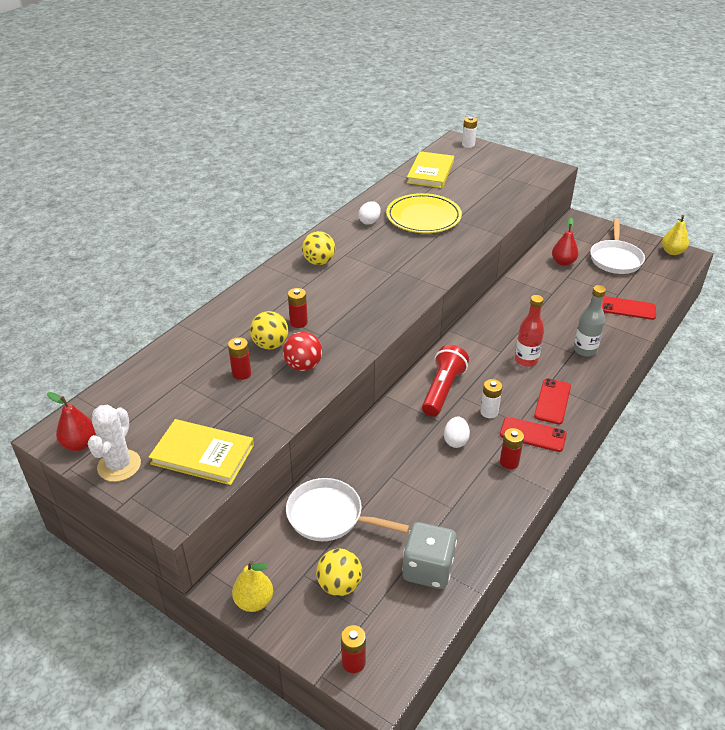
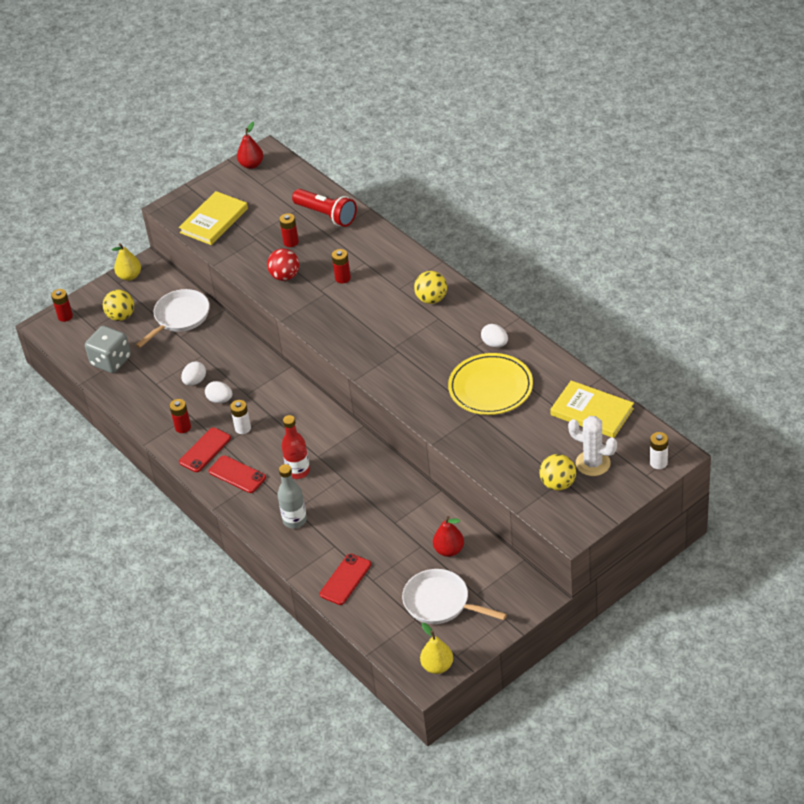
camera: 110 degrees right, 5 degrees up
(119, 466) = (222, 183): white cactus -> white cactus (593, 463)
(270, 345) = (319, 259): yellow ball -> yellow ball (558, 484)
(435, 470) = (195, 381): none -> white egg
(443, 390) = (282, 404): red flashlight -> red flashlight (326, 215)

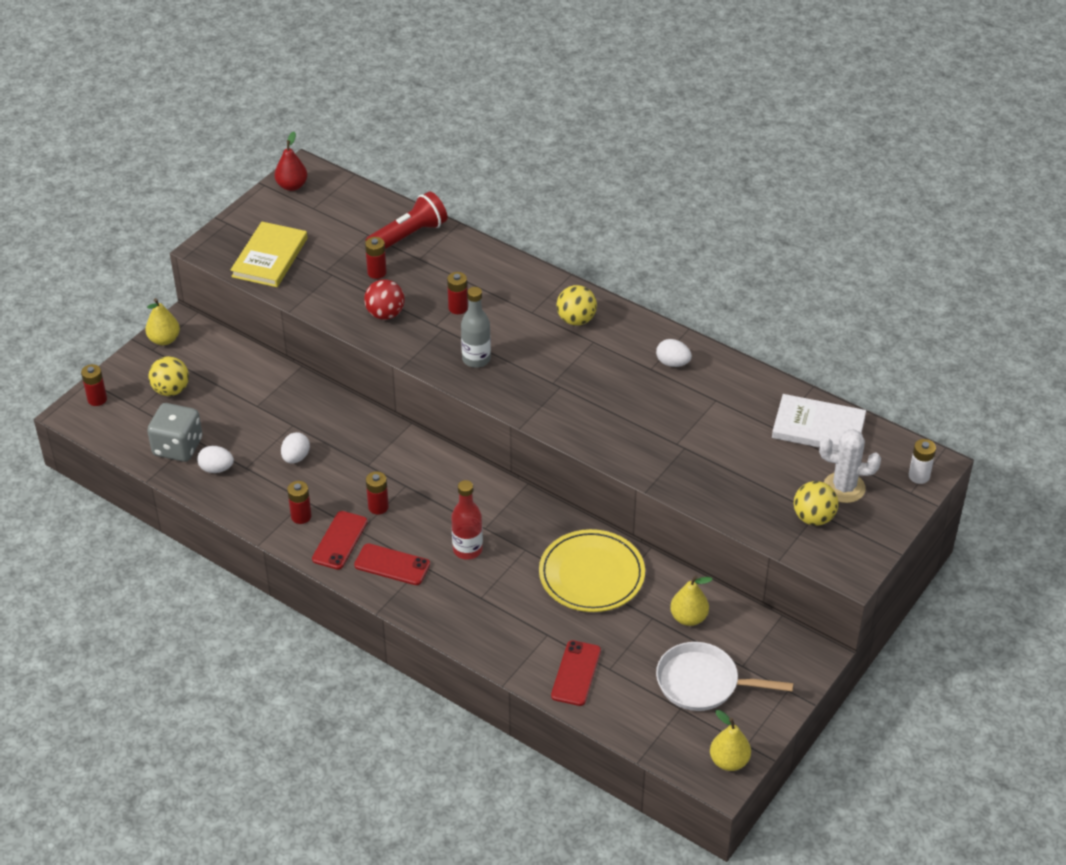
camera: 20 degrees left, 0 degrees up
(179, 317) = (247, 382): white pan -> none
(220, 400) = (336, 476): white egg -> white egg (216, 469)
(243, 428) = (378, 507): white battery -> red battery
(295, 520) = (485, 610): grey bottle -> grey bottle (476, 359)
(326, 215) = (409, 235): red flashlight -> red flashlight turned 60 degrees counterclockwise
(449, 550) = (688, 618): red pear -> yellow pear
(490, 387) = (688, 415): yellow plate -> yellow plate (591, 574)
(592, 412) = (818, 427): yellow book -> white book

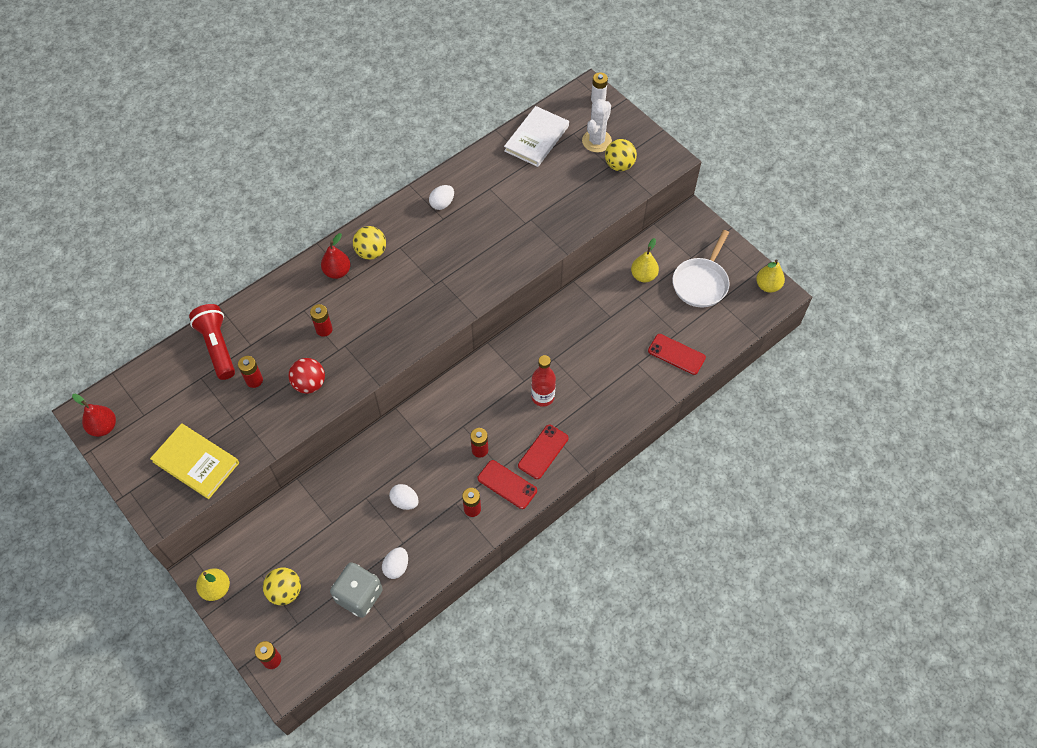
camera: 75 degrees left, 15 degrees up
(476, 359) = (390, 329): grey bottle -> none
(538, 299) = (337, 272): none -> red pear
(591, 574) = (589, 323): yellow plate -> none

